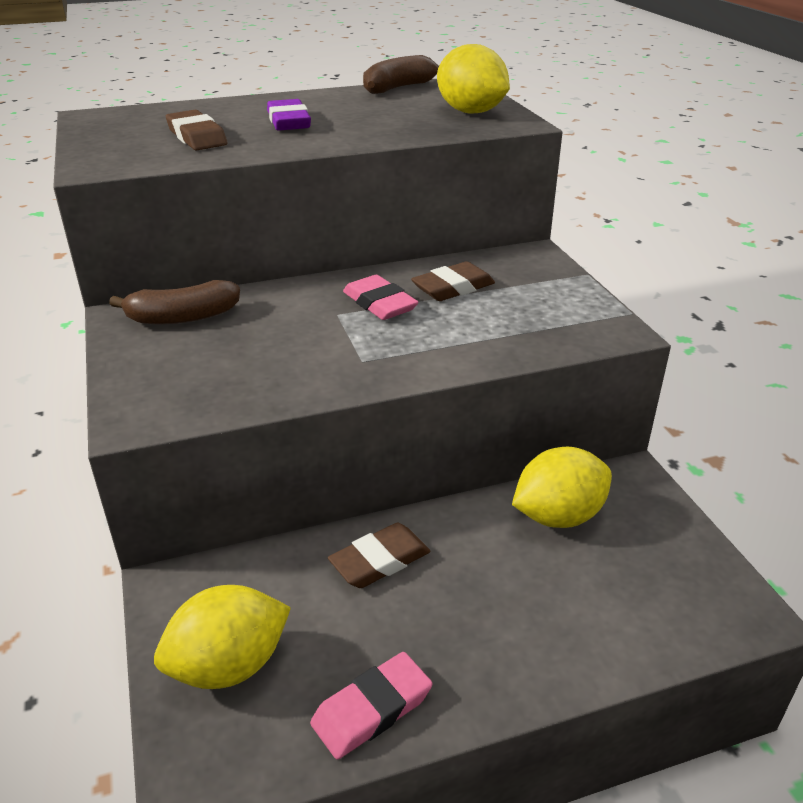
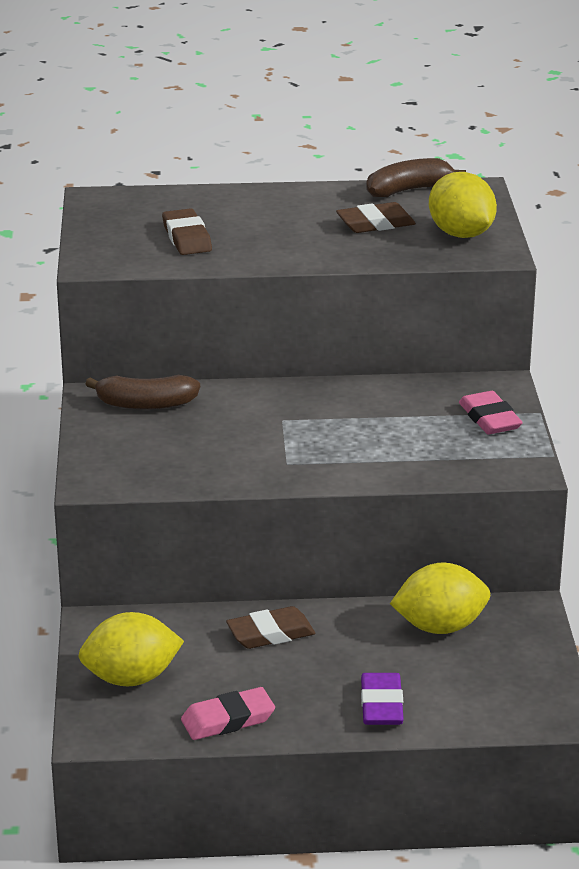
camera: 15 degrees right, 5 degrees down
(288, 121) = (277, 227): purple eraser -> purple eraser (381, 705)
(379, 303) = (324, 415): pink eraser -> pink eraser (489, 418)
(453, 287) = (400, 408): brown eraser -> brown eraser (375, 223)

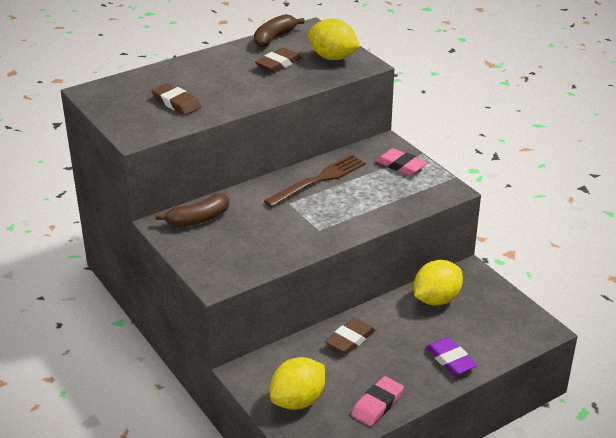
camera: 30 degrees left, 5 degrees up
(353, 403) = (318, 180): none -> brown fork

